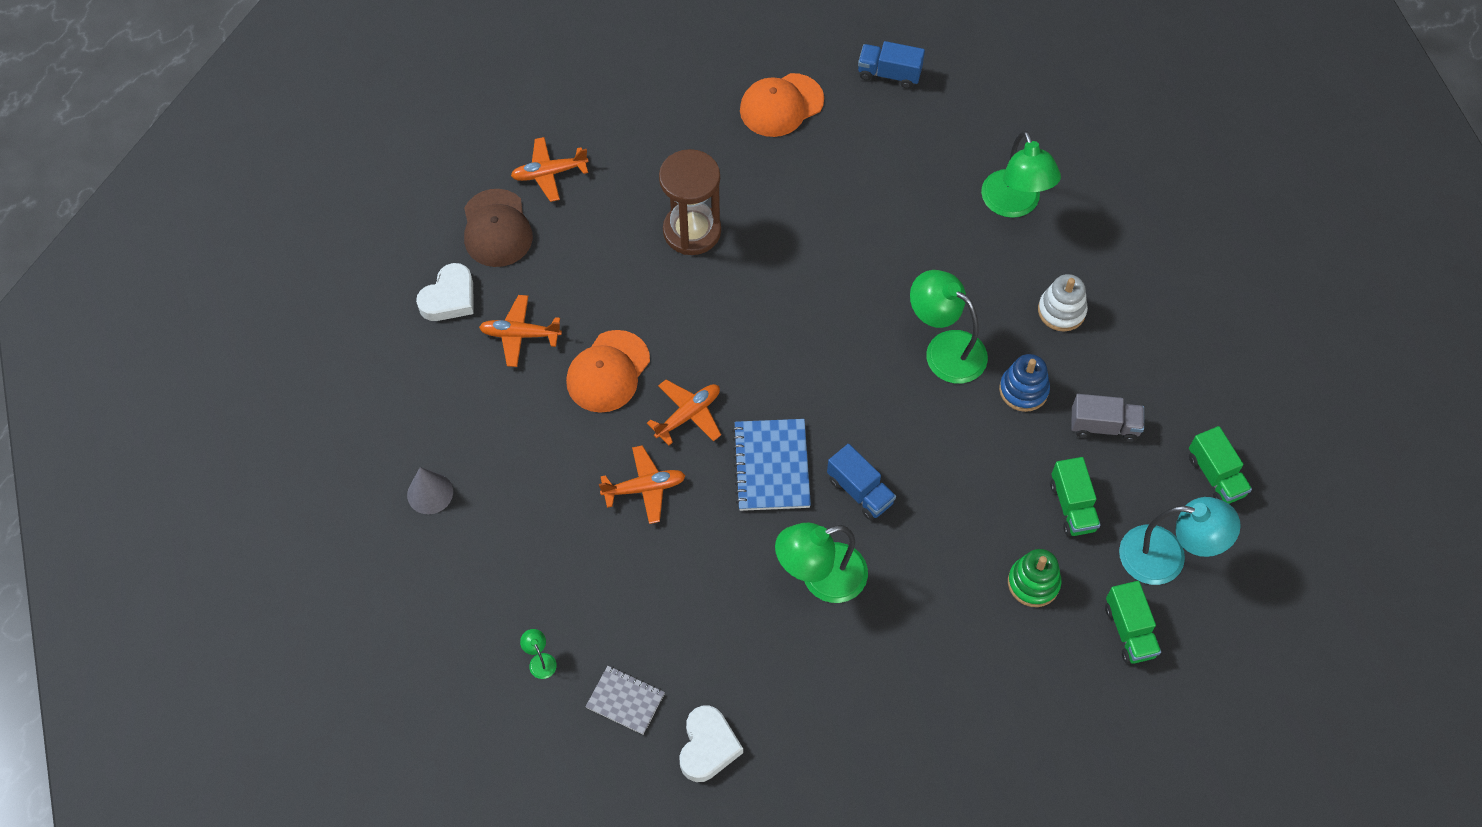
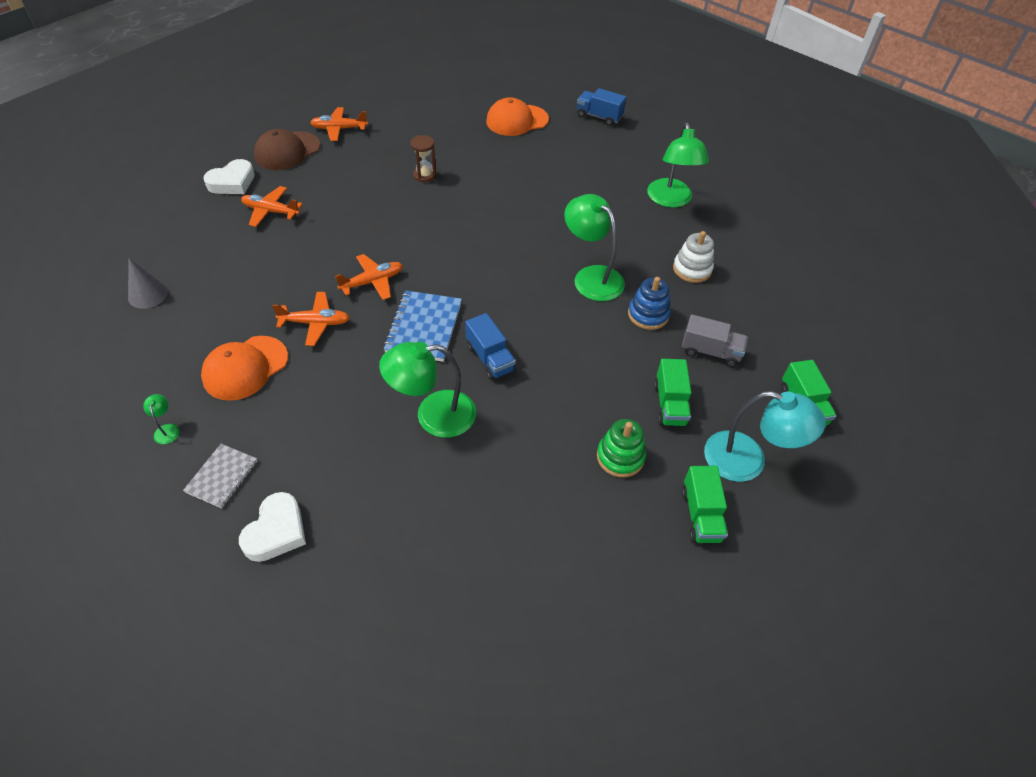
camera: 10 degrees right, 10 degrees down
(496, 228) = (287, 151): brown cap -> brown cap turned 45 degrees clockwise
(608, 372) = (324, 244): orange cap -> orange cap (245, 368)
(625, 701) = (222, 476): grey notebook -> grey notebook turned 75 degrees clockwise
(692, 231) = (425, 175): brown hourglass -> brown hourglass, size x0.52

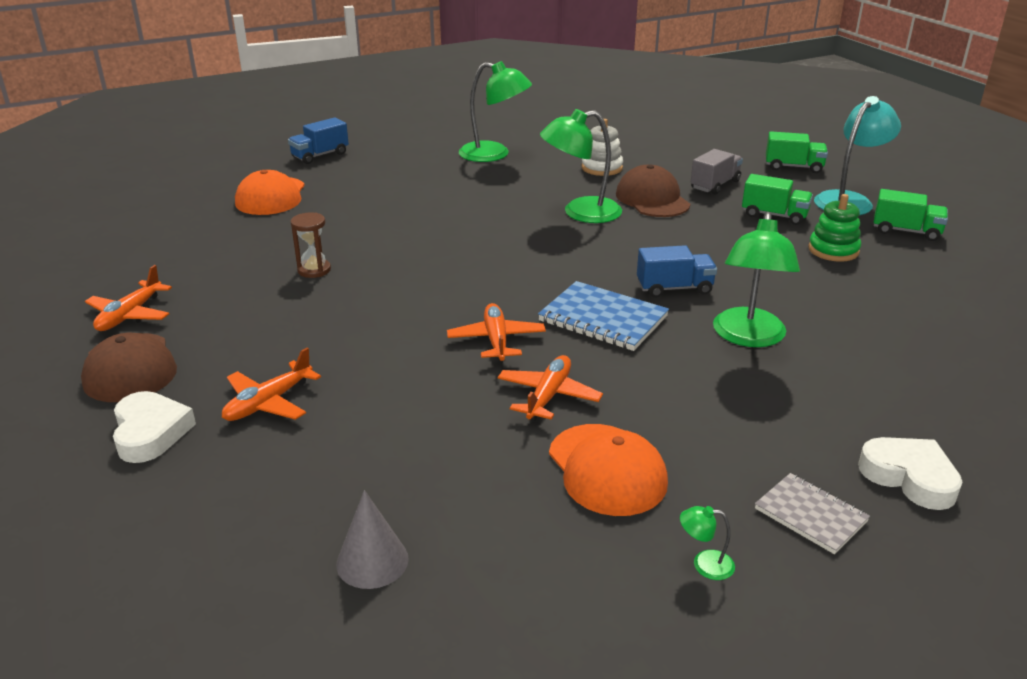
camera: 65 degrees left, 20 degrees down
(648, 314) = (652, 199): blue stacking toy -> brown cap

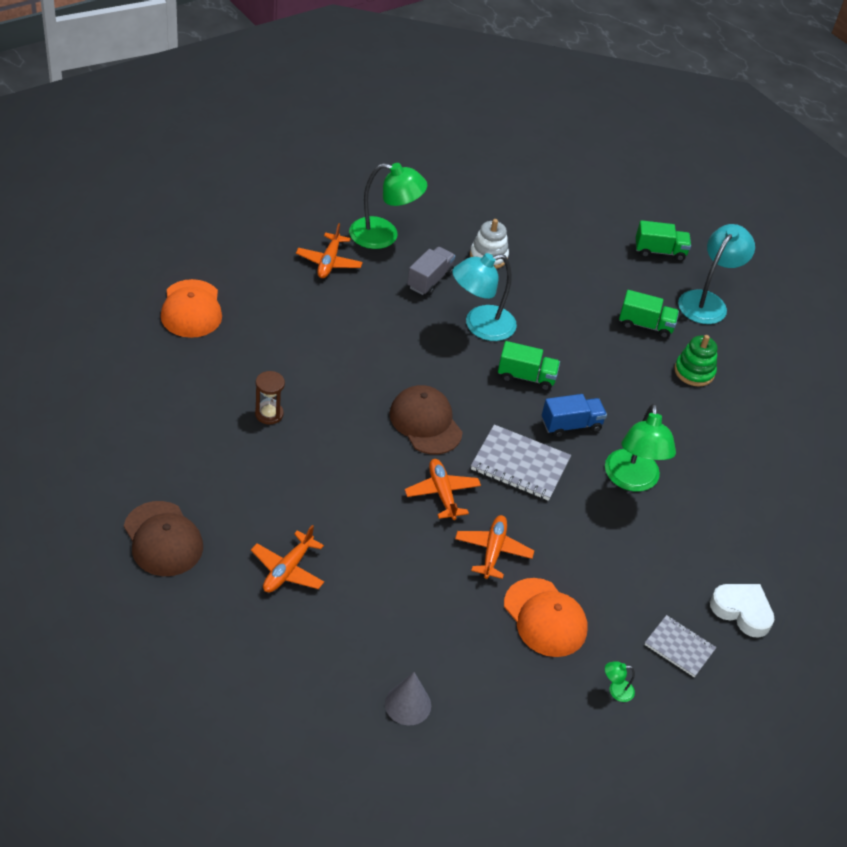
camera: 15 degrees left, 15 degrees up
(130, 315) = (134, 478): orange plane -> orange plane (329, 262)
(150, 432) = (211, 604): white heart -> none
(320, 155) = (215, 240): blue truck -> none
(580, 213) = (480, 326): green lamp -> turquoise lamp
(603, 319) = (520, 465): blue notebook -> grey notebook
(652, 199) = (540, 304): brown cap -> brown cap (425, 422)
(715, 185) = (592, 281): grey truck -> grey truck (430, 280)
(906, 231) = (752, 344): green truck -> green truck (526, 377)

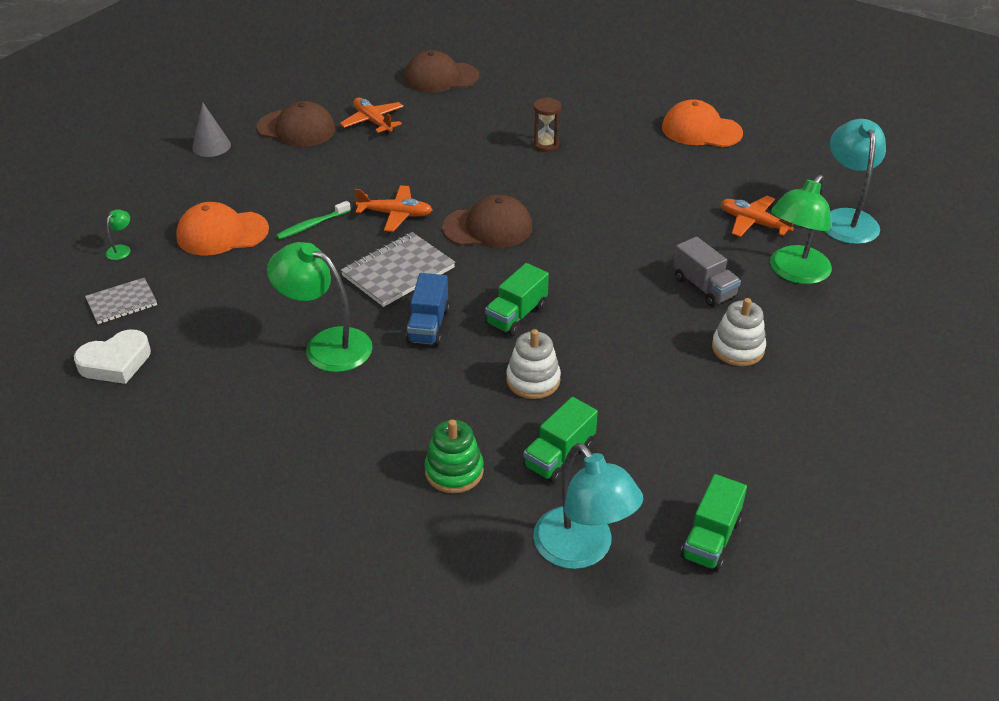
camera: 120 degrees right, 5 degrees down
(334, 636) = (296, 128): none -> brown cap
(480, 326) = (612, 304): turquoise lamp -> turquoise lamp (846, 219)
(493, 551) = (312, 225): orange plane -> green toothbrush
(588, 352) = (533, 380): none -> white stacking toy

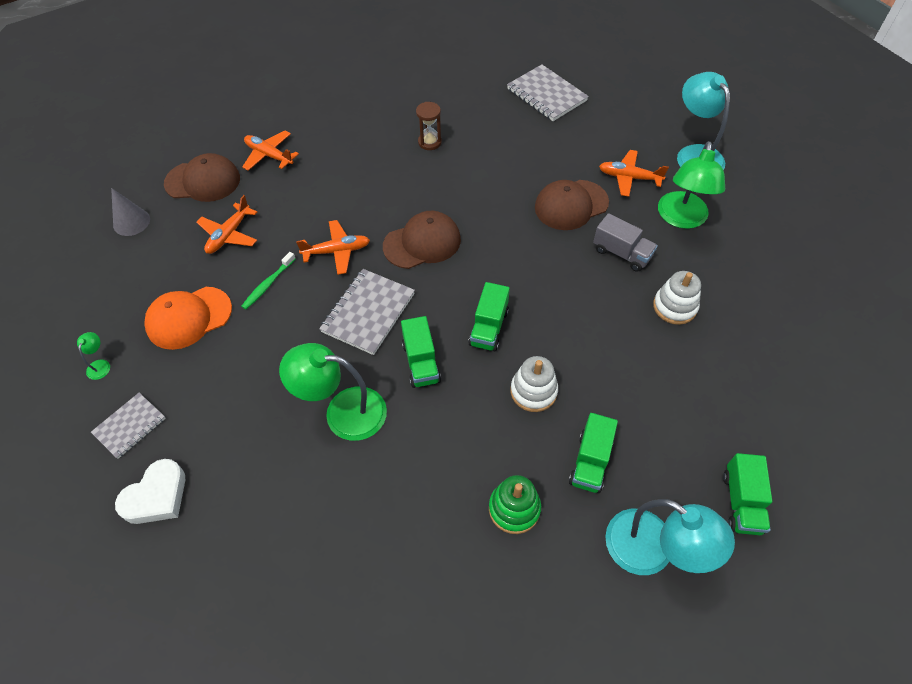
camera: 20 degrees left, 15 degrees up
(297, 177) = (229, 235): none -> orange plane
(428, 325) = (421, 362): blue truck -> green truck
(441, 77) = (307, 92): brown cap -> brown cap (571, 205)
(701, 130) = (546, 95): orange cap -> grey notebook

